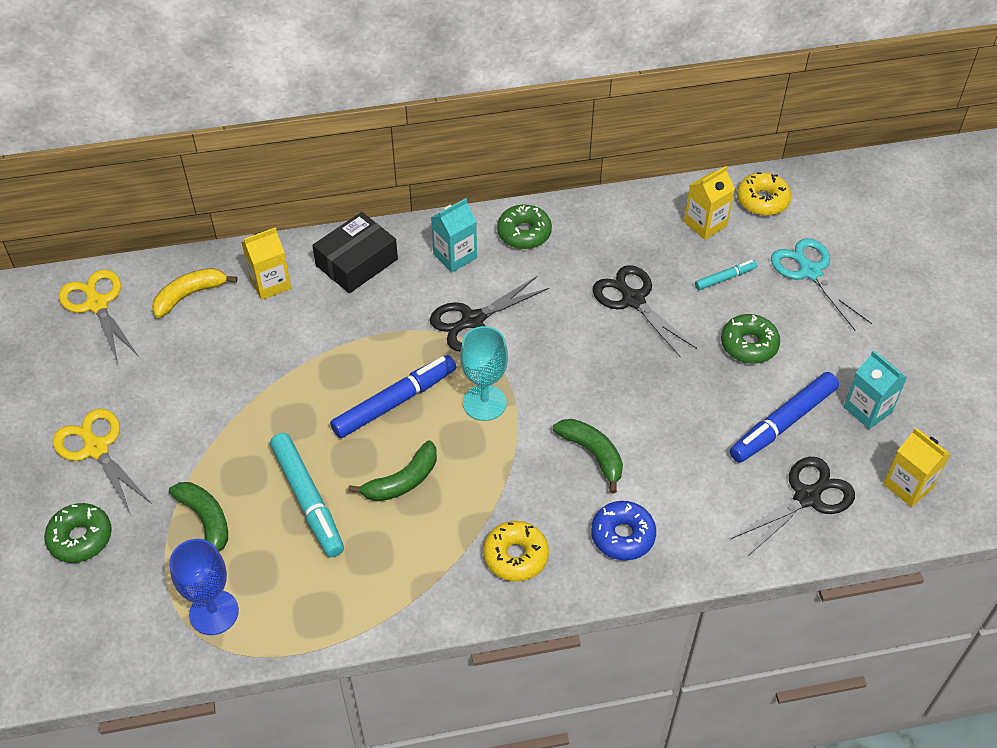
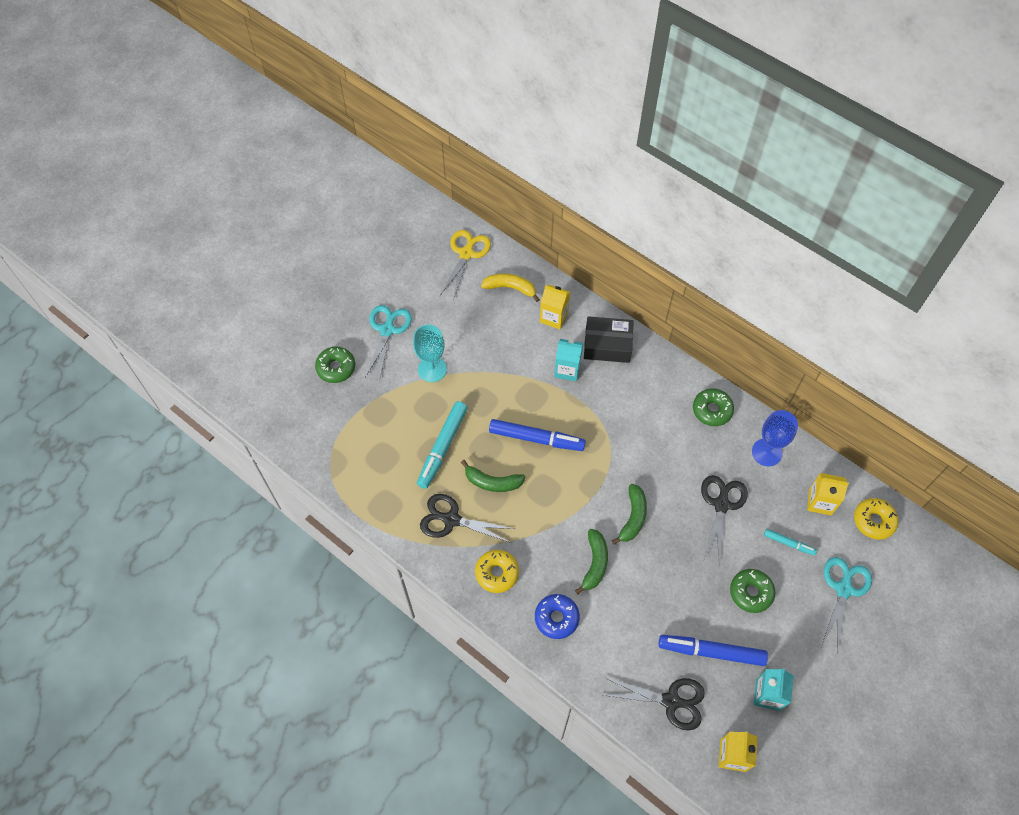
camera: 50 degrees right, 10 degrees up
(96, 448) = (387, 329): yellow scissors -> turquoise scissors
(206, 521) = (391, 412): green banana -> green banana (633, 517)
(214, 612) = (347, 459): blue goblet -> blue goblet (766, 452)
(455, 256) = (660, 388): turquoise carton -> turquoise carton (567, 369)
(472, 321) = (624, 433): black scissors -> black scissors (450, 519)
(484, 403) = (577, 482): turquoise goblet -> turquoise goblet (432, 369)

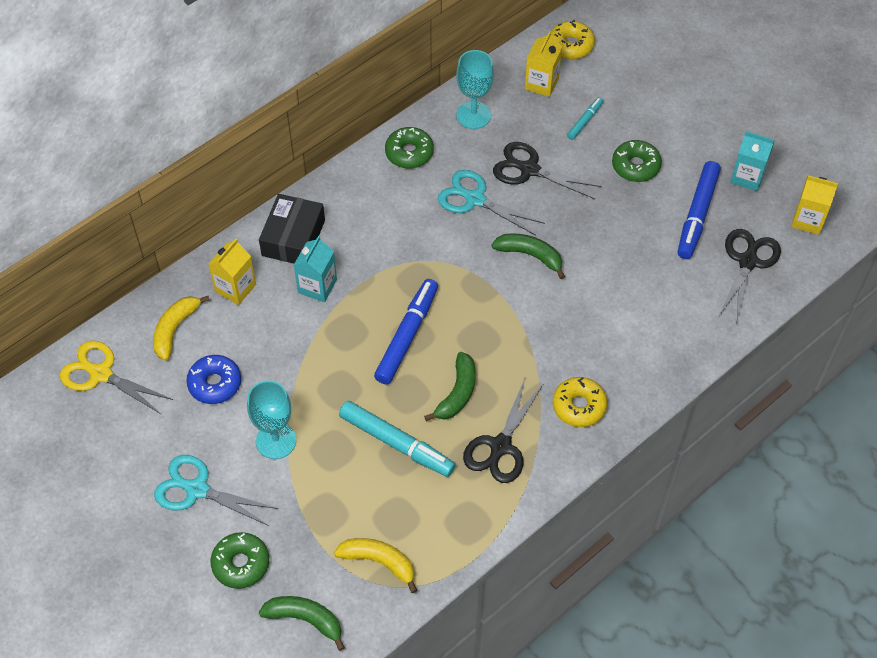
camera: 80 degrees left, 5 degrees down
(347, 452) = (379, 562): none -> yellow banana
(556, 618) = (643, 353): blue donut -> blue donut (215, 384)
(594, 563) = (581, 303): green banana -> green banana (305, 619)
(766, 452) = (473, 115): blue goblet -> turquoise goblet
(844, 588) = (641, 88): turquoise scissors -> turquoise scissors (474, 199)

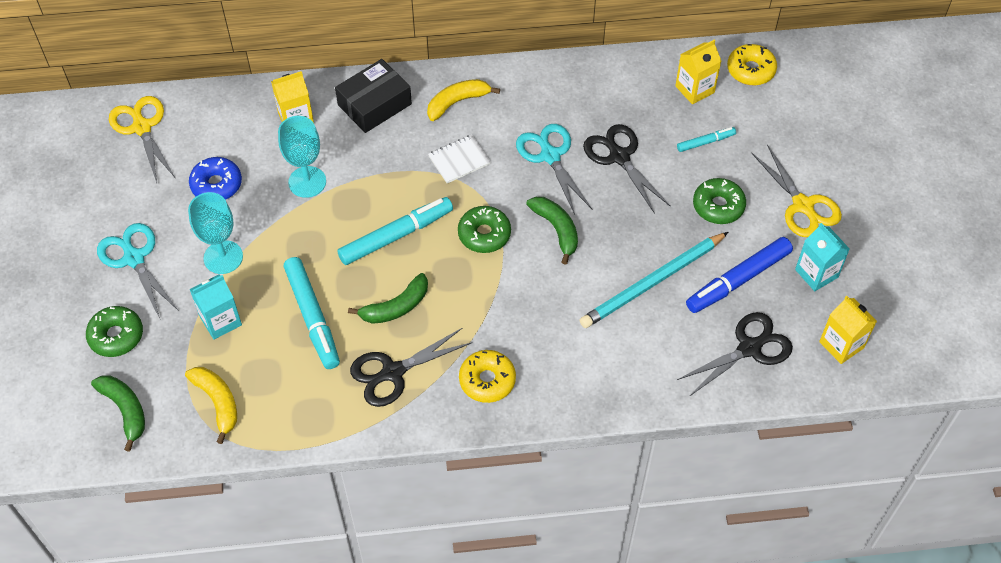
camera: 35 degrees right, 0 degrees up
(175, 329) = (223, 125): yellow banana -> yellow banana (457, 102)
(317, 286) = (360, 154): turquoise carton -> turquoise carton (220, 321)
(405, 244) = (459, 160): none -> white notebook
(407, 336) = (396, 236): blue marker -> turquoise marker
(409, 153) = (528, 87): green donut -> green donut (484, 234)
(473, 115) = (610, 85): turquoise goblet -> turquoise goblet (307, 182)
(637, 254) = (652, 283): none -> turquoise pencil
(696, 131) = (803, 206): none -> yellow scissors

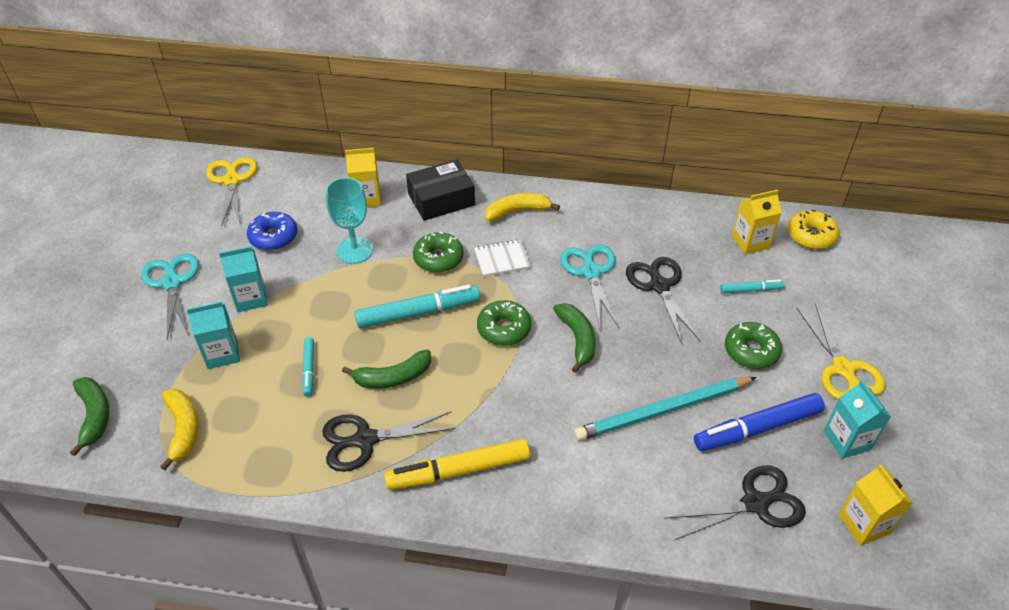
camera: 15 degrees right, 10 degrees down
(116, 336) = (122, 346): green donut -> green donut (438, 258)
(223, 257) = (251, 298): turquoise goblet -> turquoise carton
(312, 317) = (309, 369): turquoise marker -> turquoise marker, size x0.52
(487, 380) = (458, 470): yellow donut -> yellow marker

